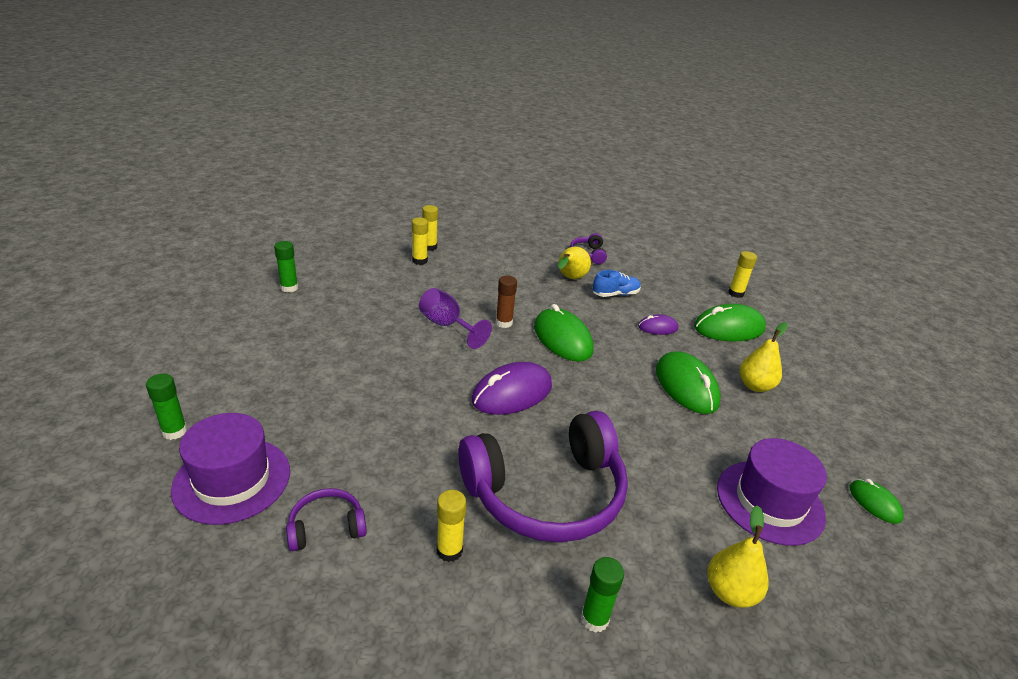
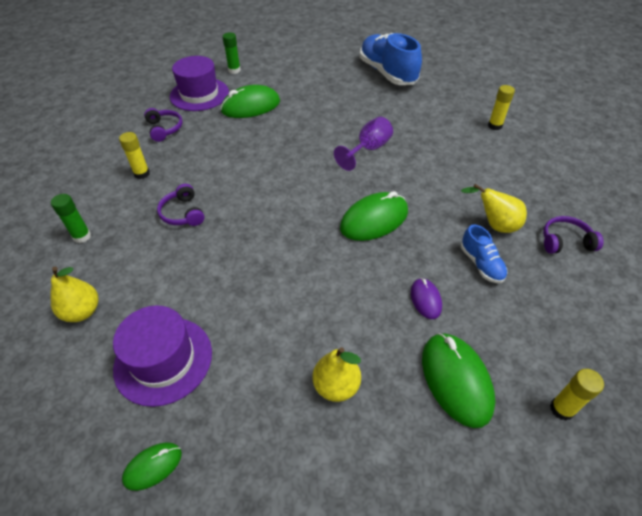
camera: 90 degrees right, 15 degrees up
(289, 288) = (387, 73): green glue stick -> blue shoe
(419, 261) = (465, 123): yellow glue stick -> none
(504, 323) = (386, 181): brown glue stick -> none
(512, 393) = (288, 191): purple mouse -> none
(546, 493) = (183, 213): purple headphones -> purple headphones, size x0.43
(686, 386) = (321, 314): green mouse -> green mouse (251, 106)

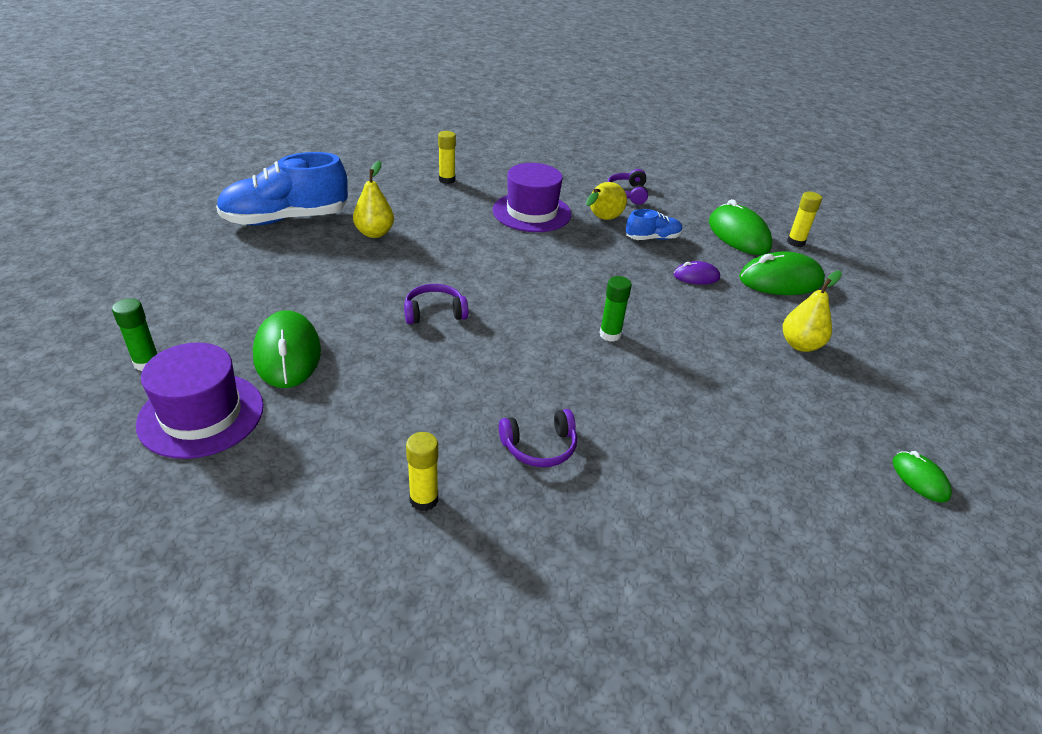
camera: 85 degrees left, 10 degrees down
(82, 236) = (573, 579): green glue stick -> green glue stick (610, 335)
(82, 311) = (731, 562): yellow pear -> yellow pear (374, 233)
(163, 360) = (795, 470): purple hat -> purple hat (532, 212)
(164, 129) = (295, 468): purple headphones -> purple headphones (434, 312)
(368, 149) = (454, 265): purple goblet -> none
(374, 220) = (583, 284): green mouse -> green mouse (738, 235)

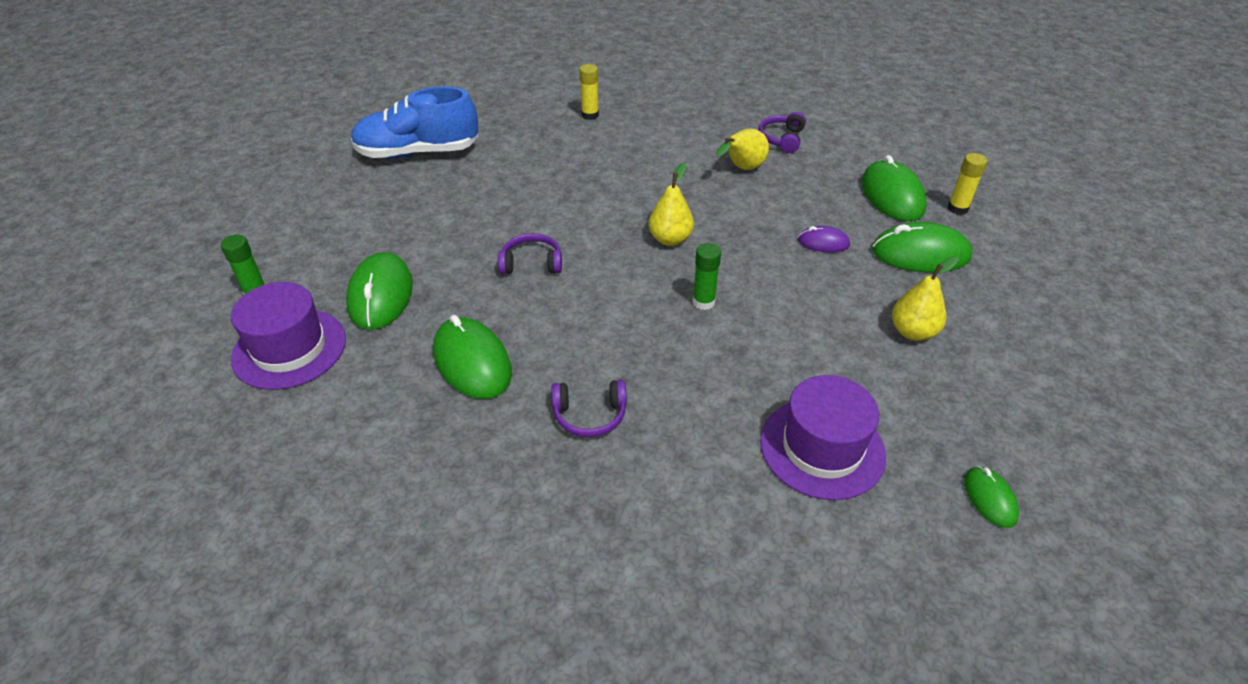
camera: 15 degrees right, 5 degrees up
(374, 233) = (498, 172): yellow pear -> yellow pear (670, 239)
(405, 409) = (472, 362): none -> green mouse
(424, 500) = (462, 454): yellow glue stick -> none
(532, 212) = (667, 157): purple hat -> purple hat (822, 448)
(652, 238) = (790, 194): blue shoe -> none

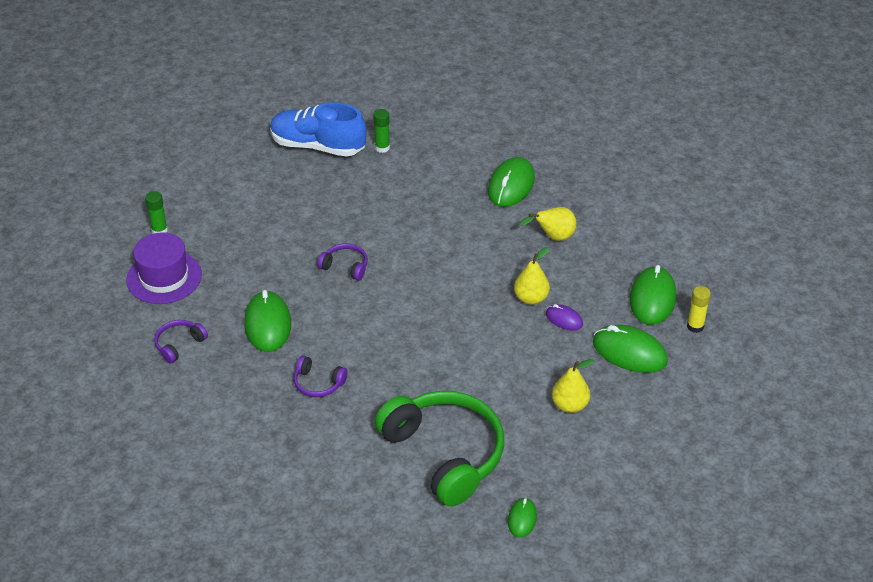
camera: 25 degrees right, 0 degrees up
(380, 295) = (235, 258): green mouse -> green mouse (511, 185)
(590, 115) = (469, 149): yellow glue stick -> none
(670, 239) = (453, 279): yellow pear -> yellow pear (531, 298)
(703, 302) = (442, 335): green glue stick -> green glue stick (382, 148)
(782, 139) = (608, 219): purple headphones -> purple headphones (179, 344)
(822, 448) = (444, 454): purple hat -> green headphones

